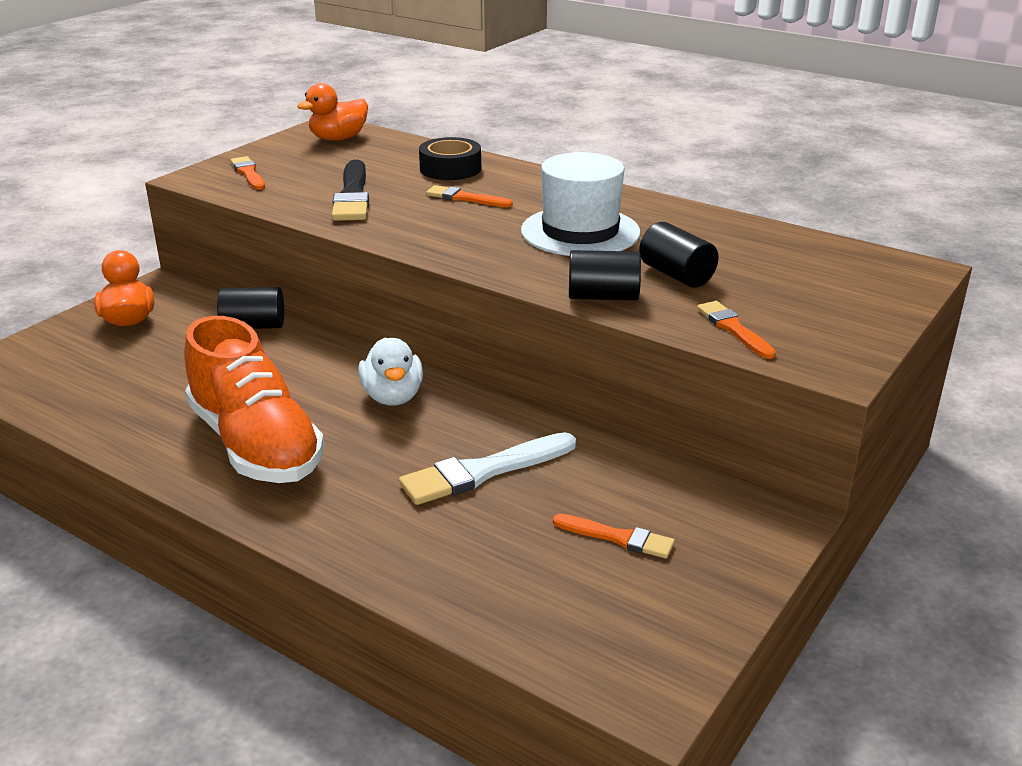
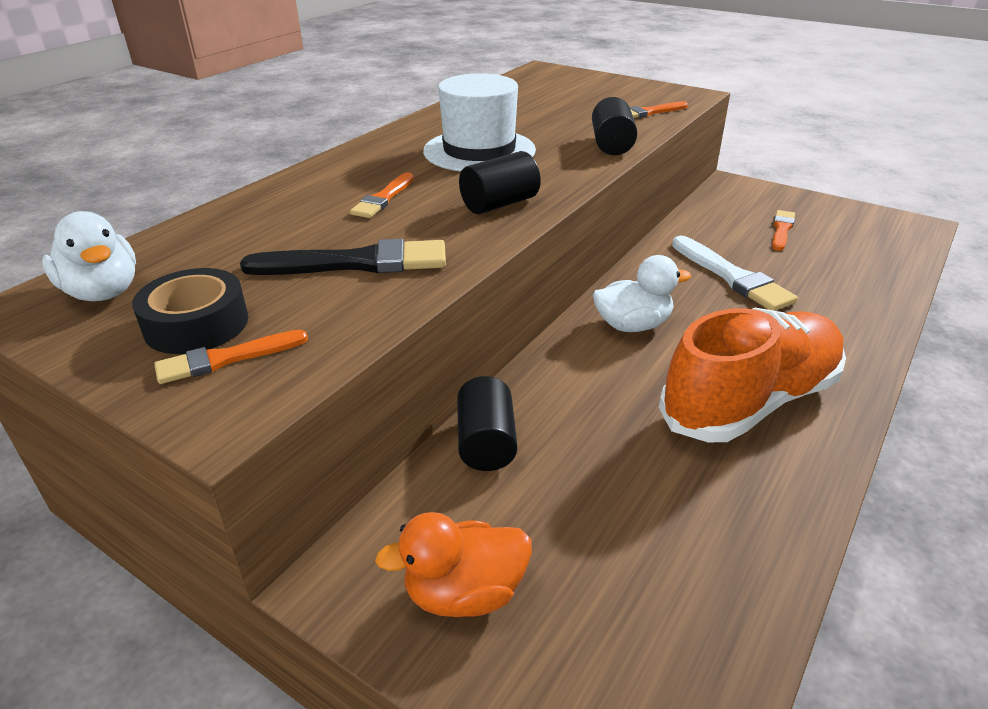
camera: 90 degrees left, 5 degrees up
(338, 138) = (103, 292): orange duck -> white duck
(450, 169) = (283, 209): black tape -> black tape (196, 324)
(676, 275) = (565, 123): black cylinder -> black cylinder (499, 204)

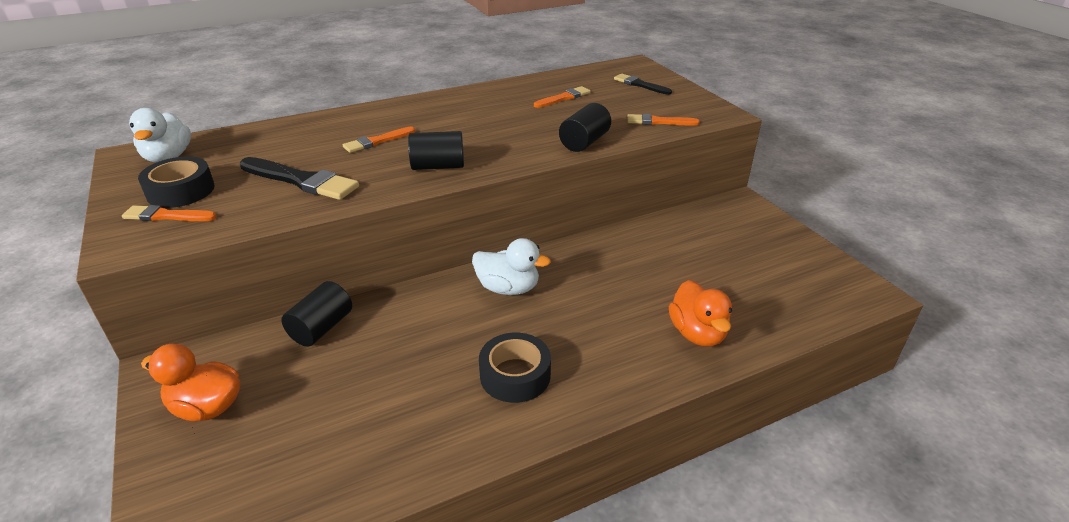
camera: 30 degrees right, 0 degrees up
(479, 151) = (485, 122): white hat -> none
(579, 85) = (640, 85): none -> black brush
(732, 277) = (632, 279): white brush -> none
(750, 401) = (515, 375): orange shoe -> black tape
(782, 229) = (730, 255): orange brush -> orange brush (564, 98)
(844, 302) = (697, 333): none -> orange duck

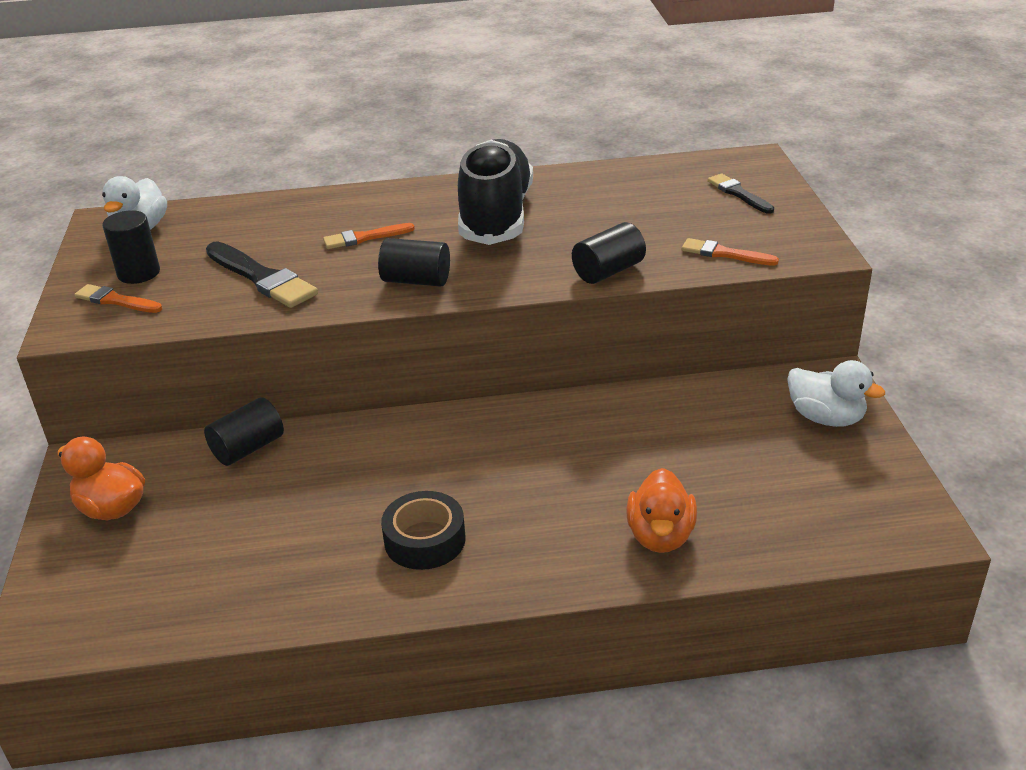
camera: 20 degrees right, 0 degrees up
(181, 191) = (139, 273): black tape -> black cylinder
(475, 115) = (496, 216): none -> black shoe
(508, 288) = (467, 440): white duck -> white duck (826, 418)
(564, 98) = (622, 202): orange brush -> none

